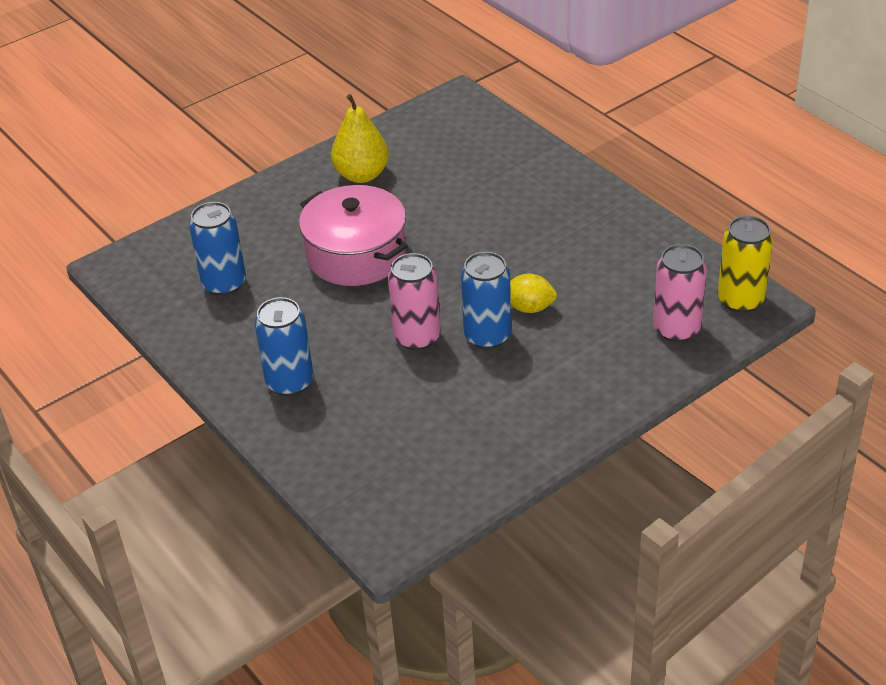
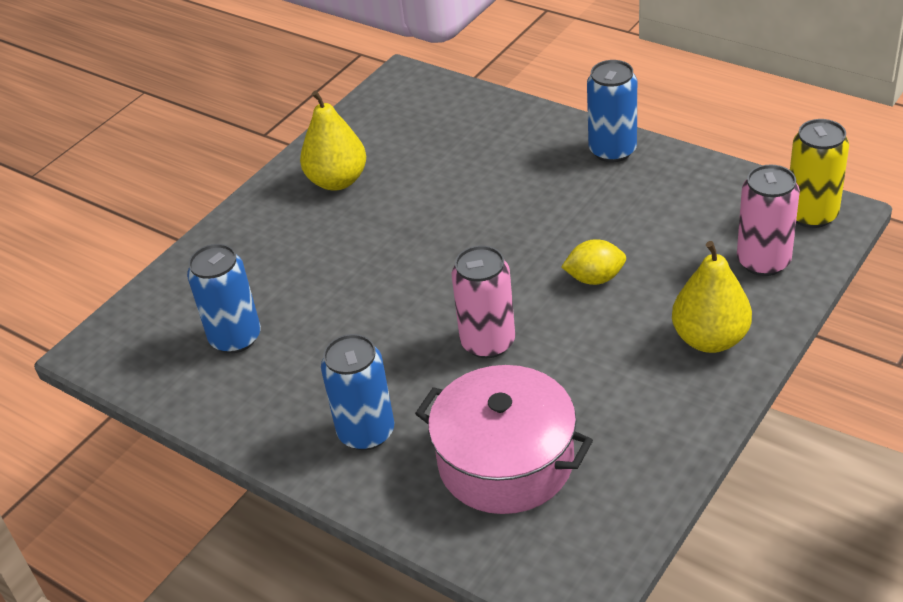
camera: 15 degrees left, 0 degrees up
(356, 255) = (373, 268): pink pot -> pink pot (506, 461)
(487, 336) = (565, 321): blue can -> blue can (612, 150)
(596, 380) = (710, 339): none -> yellow pear

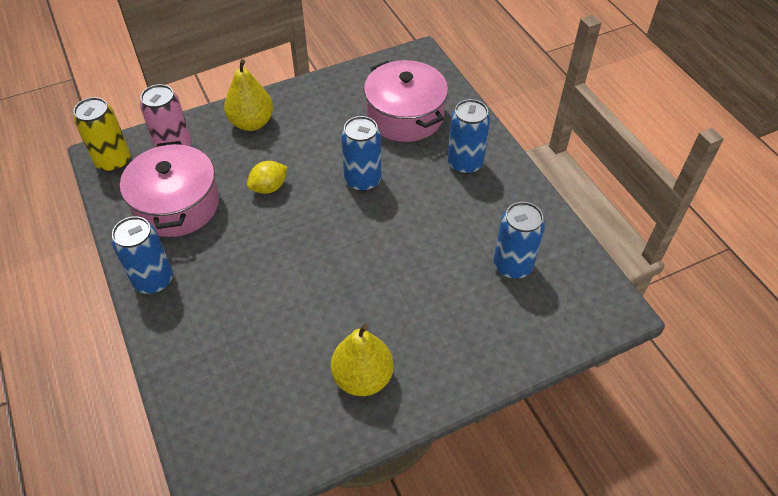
camera: 155 degrees left, 10 degrees up
(488, 342) = (362, 180): pink can -> blue can
(595, 278) = (269, 187): yellow lemon -> yellow lemon turned 60 degrees counterclockwise
(677, 213) = (177, 205): none -> pink pot

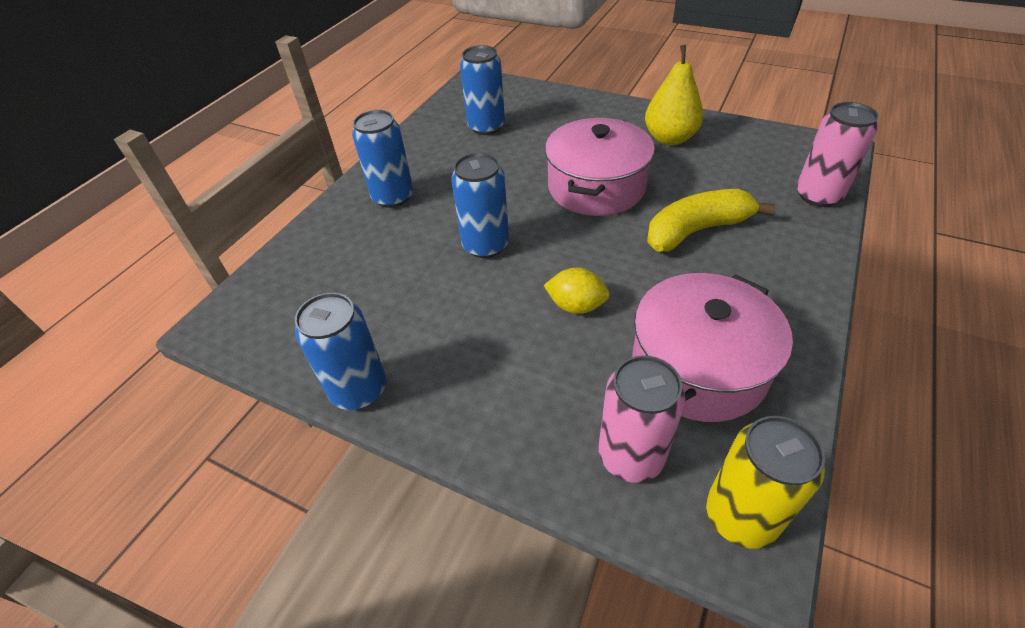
camera: 125 degrees left, 5 degrees down
(153, 280) = (790, 303): blue can -> blue can (359, 390)
(192, 402) = (818, 195): none -> pink can
(252, 123) = (495, 404): yellow pear -> none
(252, 292) = (697, 230): none -> yellow banana
(405, 116) = (353, 271): pink pot -> pink pot (596, 187)

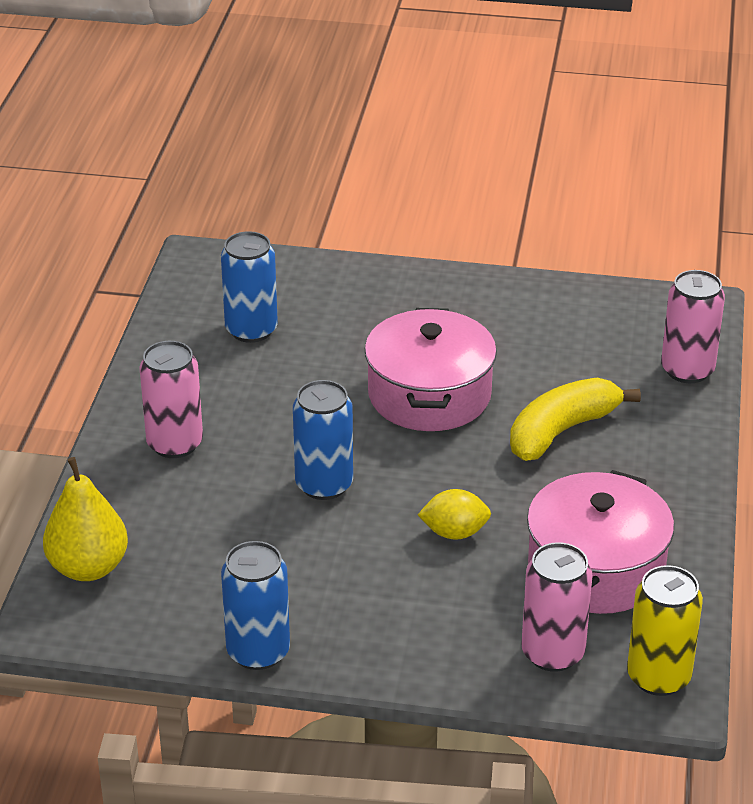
camera: 20 degrees left, 10 degrees down
(393, 197) = (175, 444): blue can -> pink can
(670, 138) = (500, 317): yellow pear -> yellow pear (88, 567)

